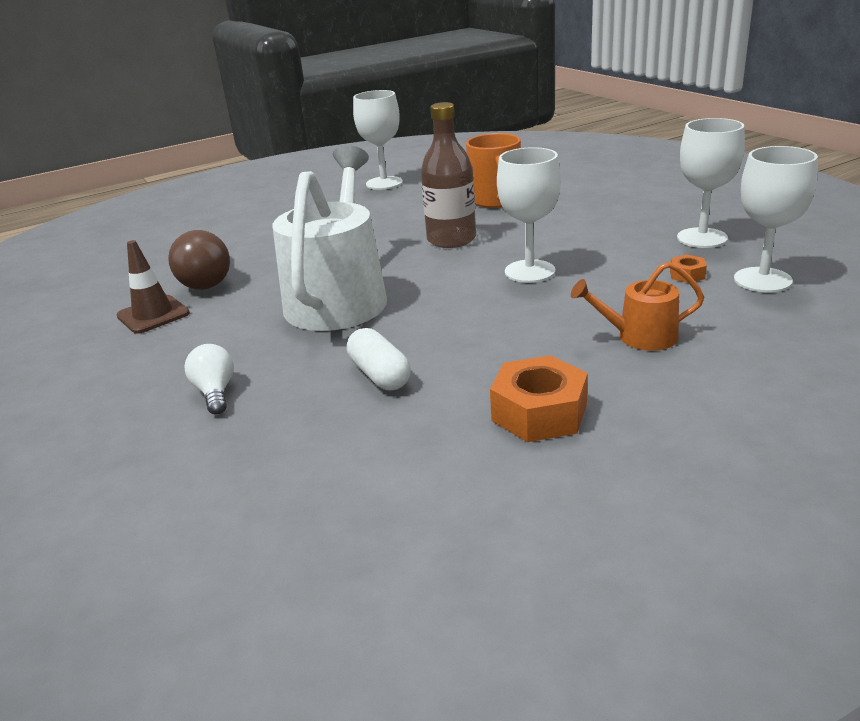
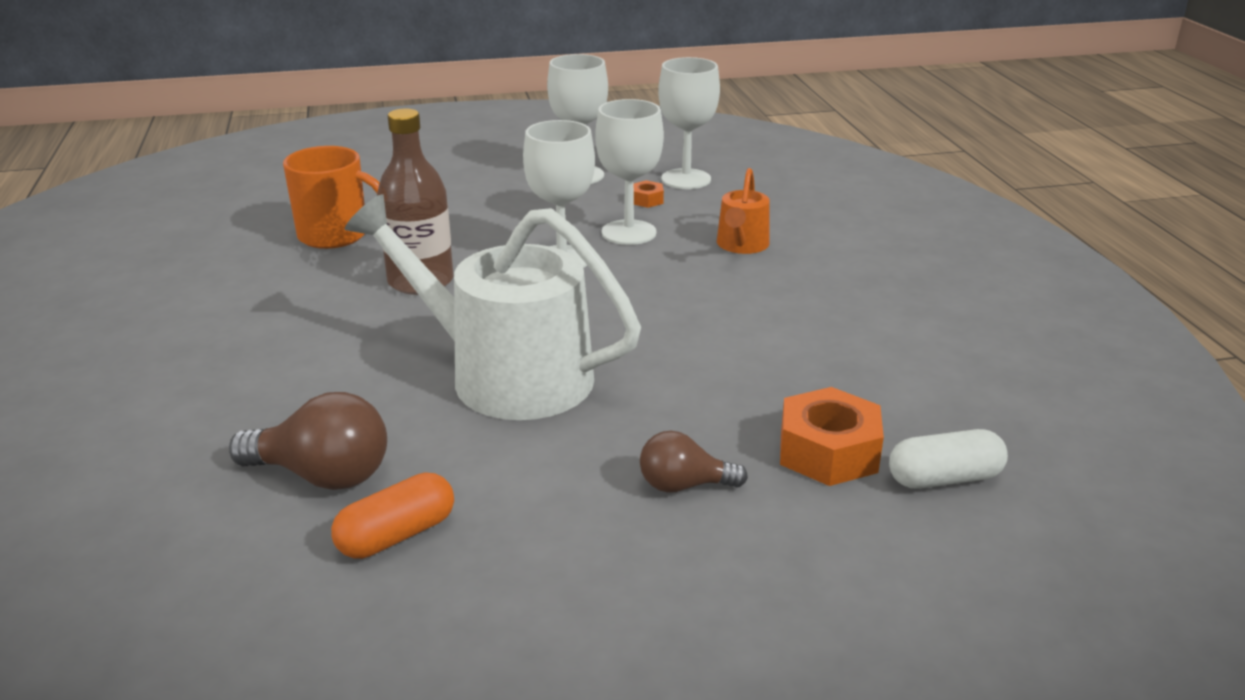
camera: 75 degrees left, 0 degrees up
(153, 315) = (396, 535): brown traffic cone -> orange capsule
(215, 392) = (684, 485): white light bulb -> brown light bulb
(379, 375) = (719, 375): white capsule -> white capsule (944, 479)
(384, 183) = (136, 290): white goblet -> white goblet (629, 232)
(539, 412) = (836, 311): orange nut -> orange nut (828, 452)

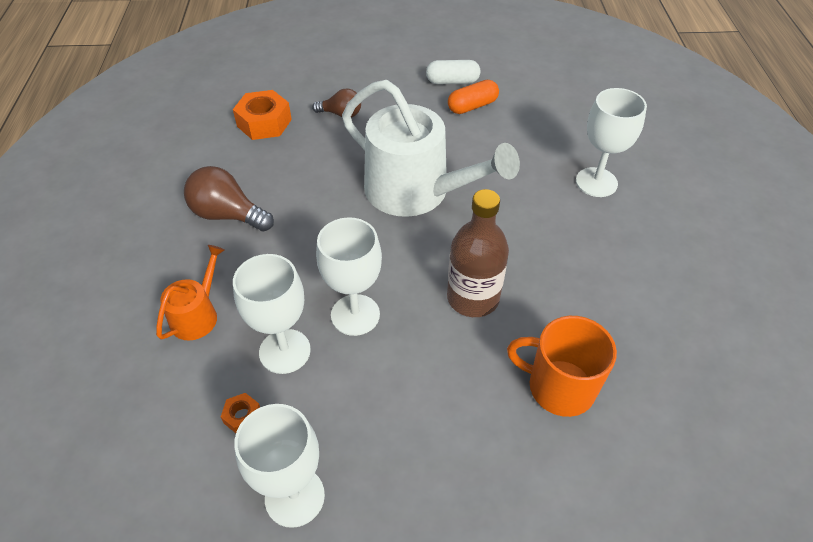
camera: 170 degrees left, 20 degrees up
(322, 476) = (511, 138): brown light bulb -> brown light bulb (228, 215)
(686, 179) = (178, 464): white goblet -> white goblet (596, 182)
(944, 479) = (222, 104): white capsule -> white capsule (452, 81)

